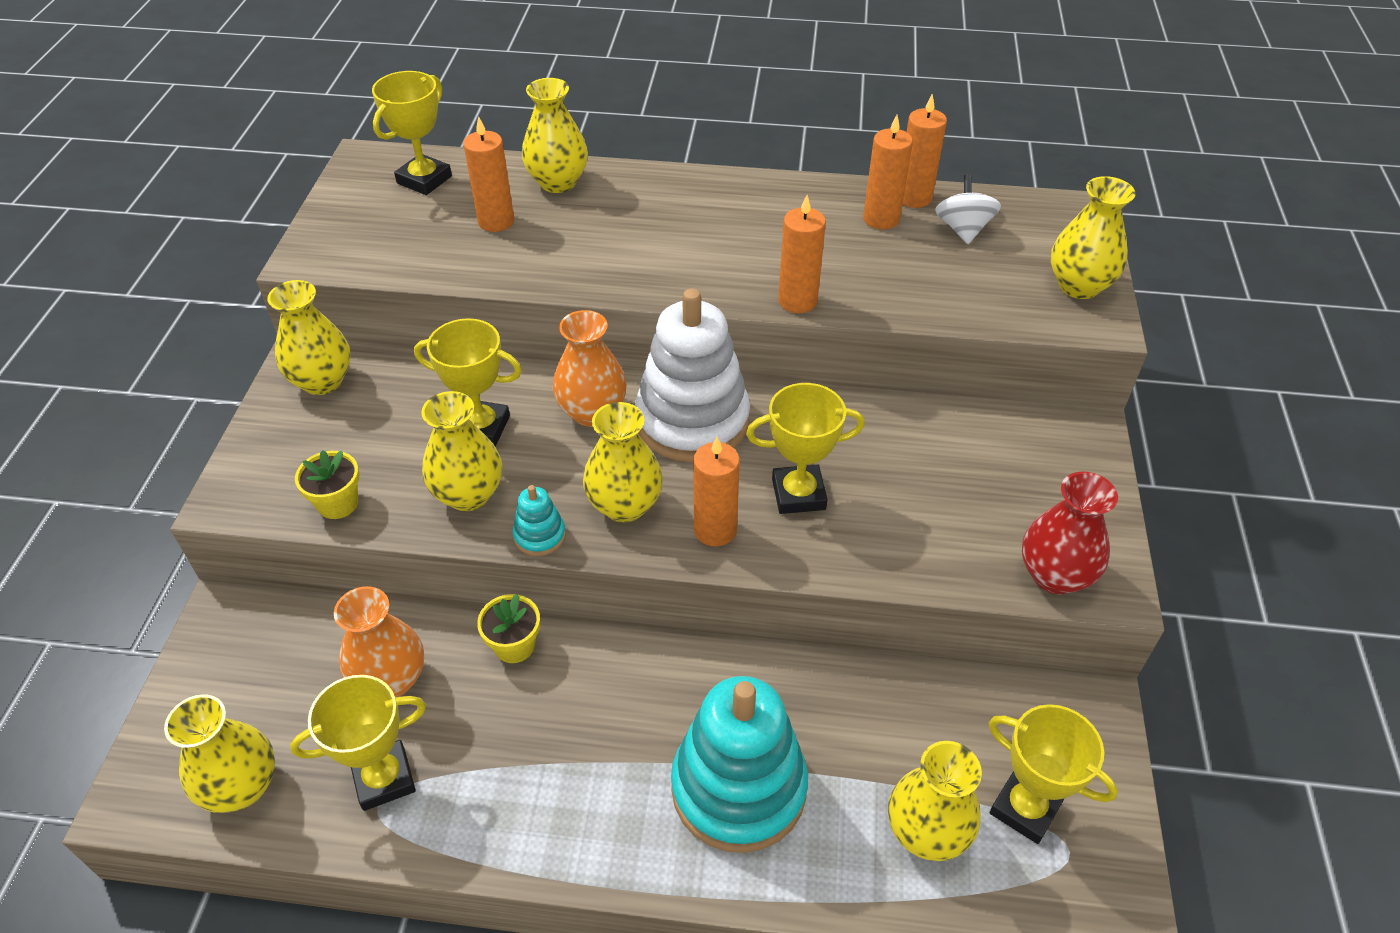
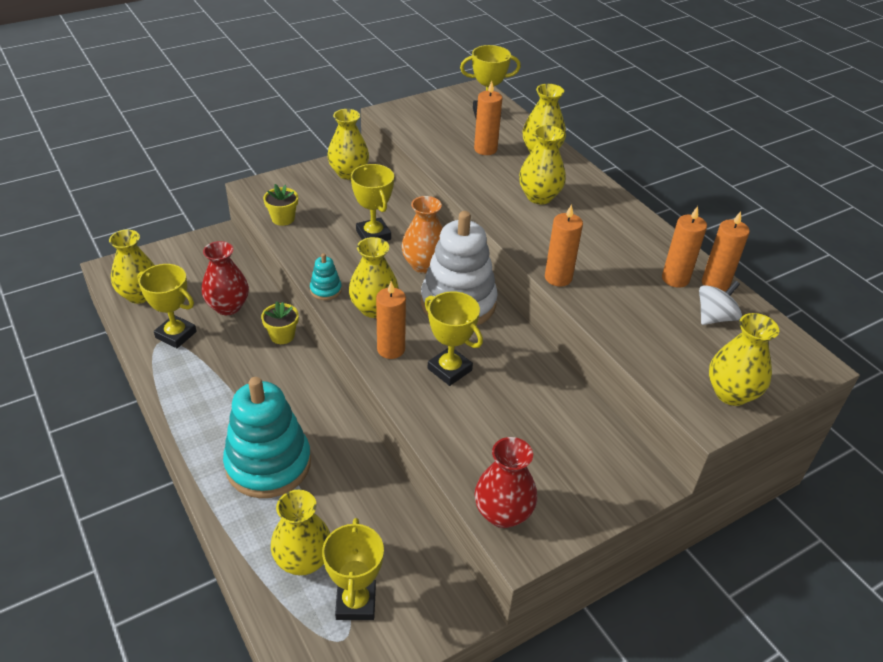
camera: 50 degrees right, 5 degrees down
(391, 680) = (228, 306): orange vase -> red vase
(468, 494) = (328, 254): yellow vase -> yellow vase (539, 197)

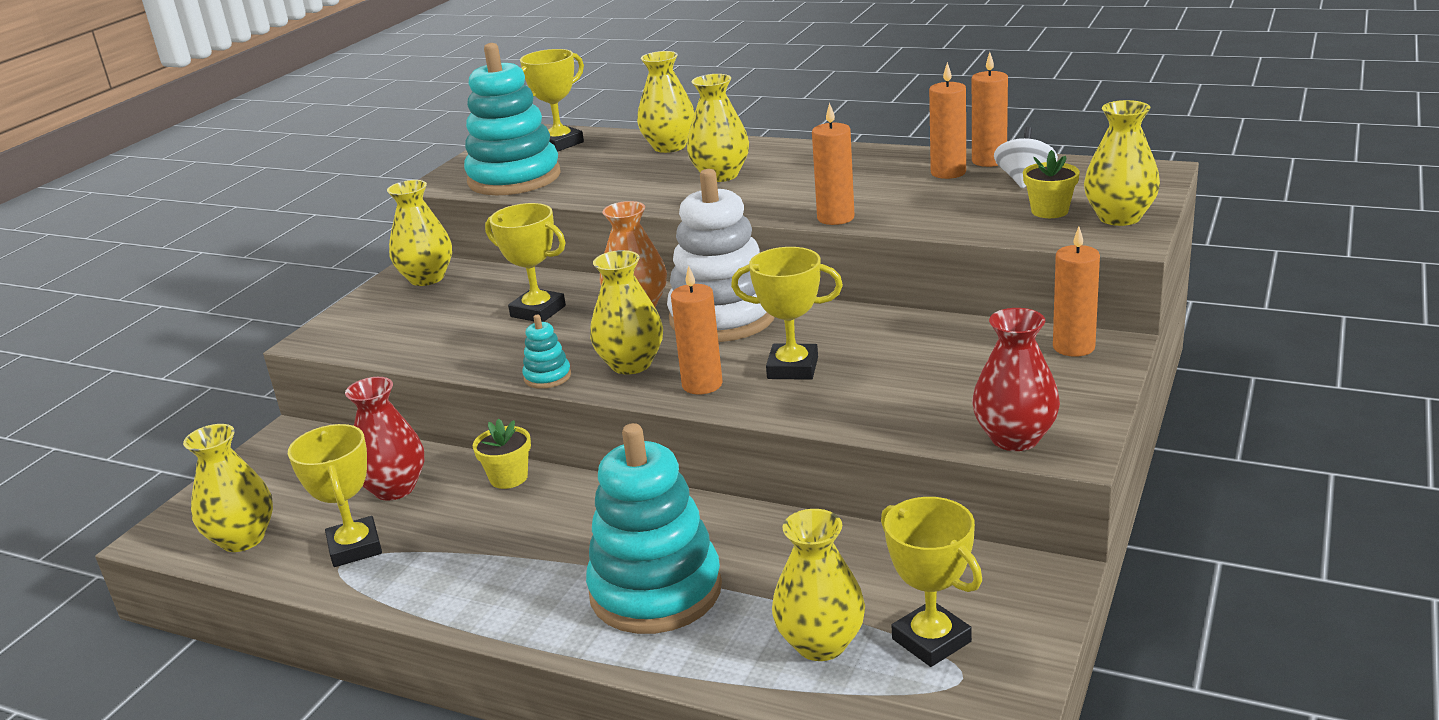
camera: 30 degrees left, 15 degrees down
(176, 335) = (355, 547): yellow trophy -> yellow trophy turned 75 degrees clockwise
(283, 218) = (396, 347): yellow flower pot -> yellow flower pot (1049, 211)
(429, 131) = (514, 178): none -> turquoise stacking toy
(485, 149) = (603, 167): orange candle -> orange candle (1073, 347)

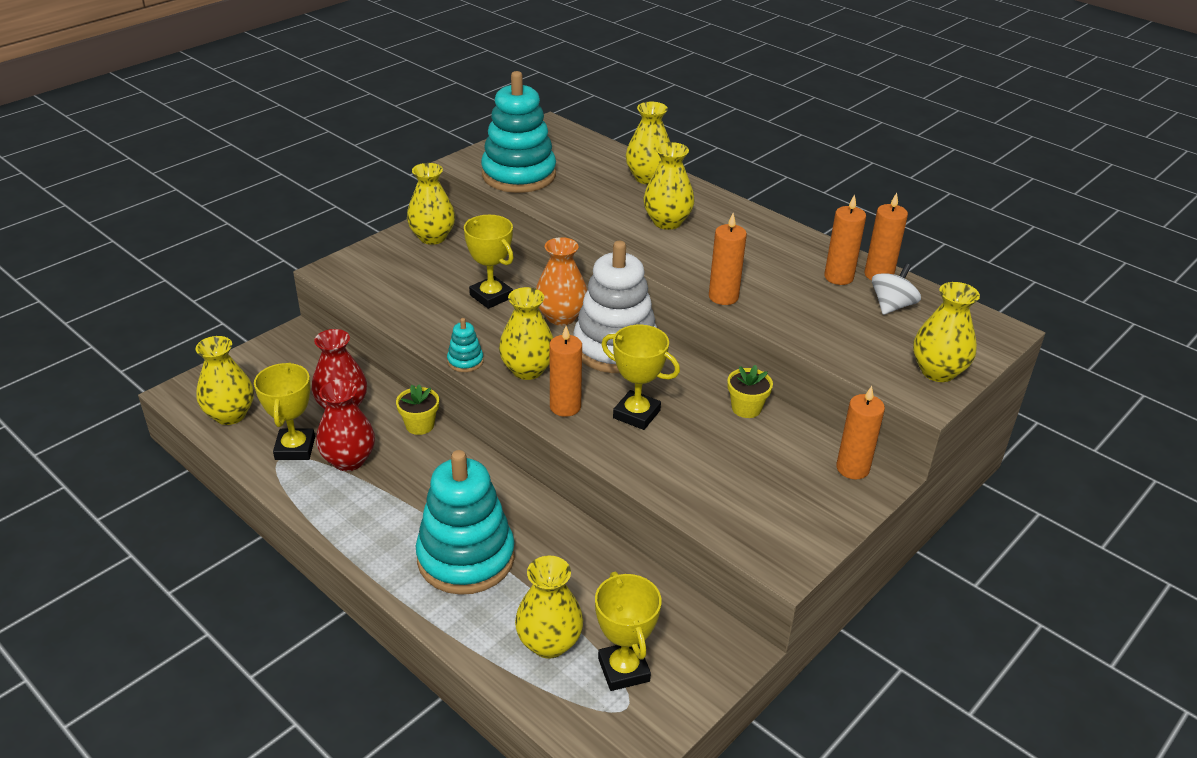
camera: 15 degrees right, 10 degrees up
(560, 144) = (571, 148): yellow trophy -> none
(1015, 438) = (753, 538): red vase -> red vase (349, 460)
(1049, 211) = (888, 346): yellow flower pot -> yellow flower pot (746, 408)

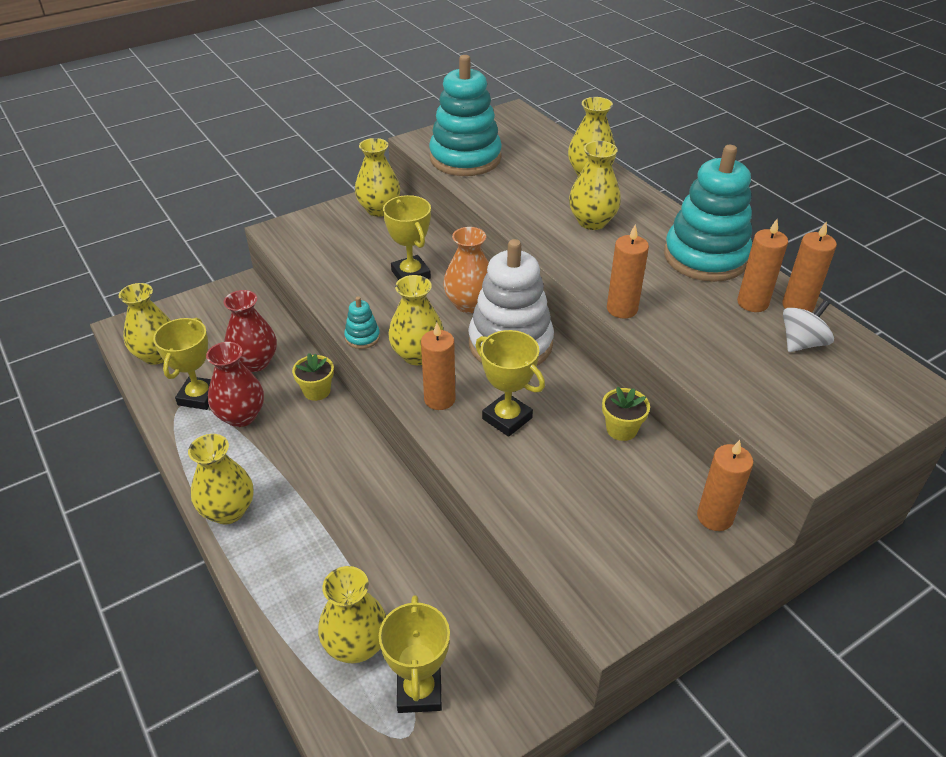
camera: 15 degrees right, 5 degrees up
(466, 558) = (310, 536): turquoise stacking toy -> turquoise stacking toy (705, 257)
(938, 371) = (831, 427): yellow vase -> yellow vase (228, 511)

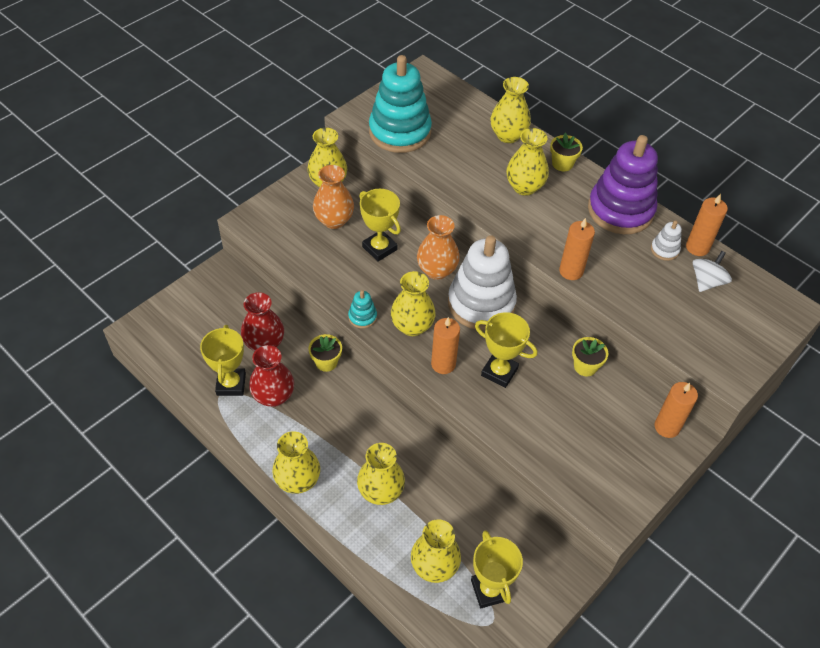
camera: 15 degrees left, 10 degrees up
(157, 355) = (177, 351): yellow vase -> yellow vase (381, 491)
(370, 243) = (334, 220): none -> orange vase
(646, 206) = (562, 164): none -> yellow flower pot
(705, 257) = (620, 210): turquoise stacking toy -> purple stacking toy
(752, 303) = (664, 250): orange candle -> white stacking toy

